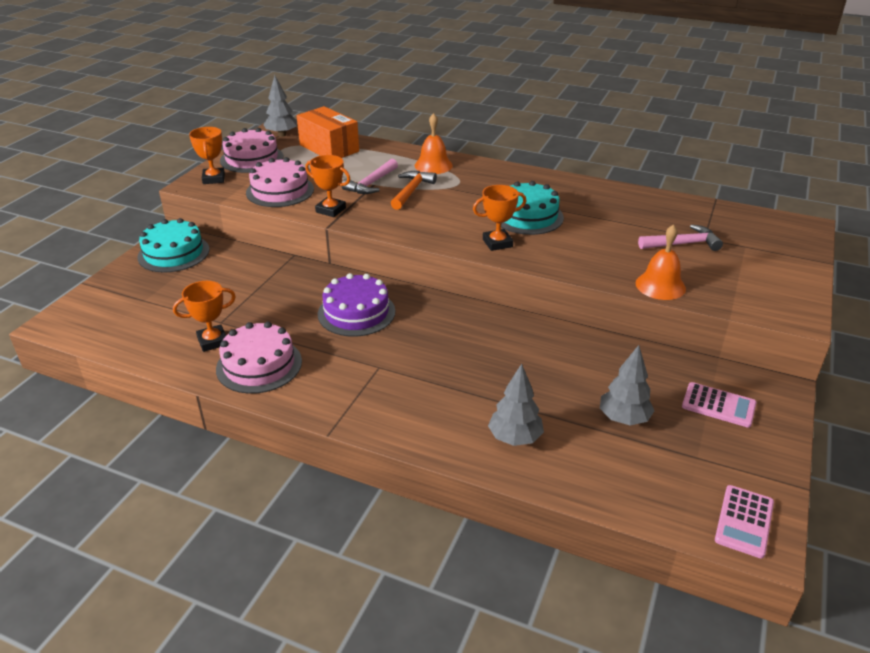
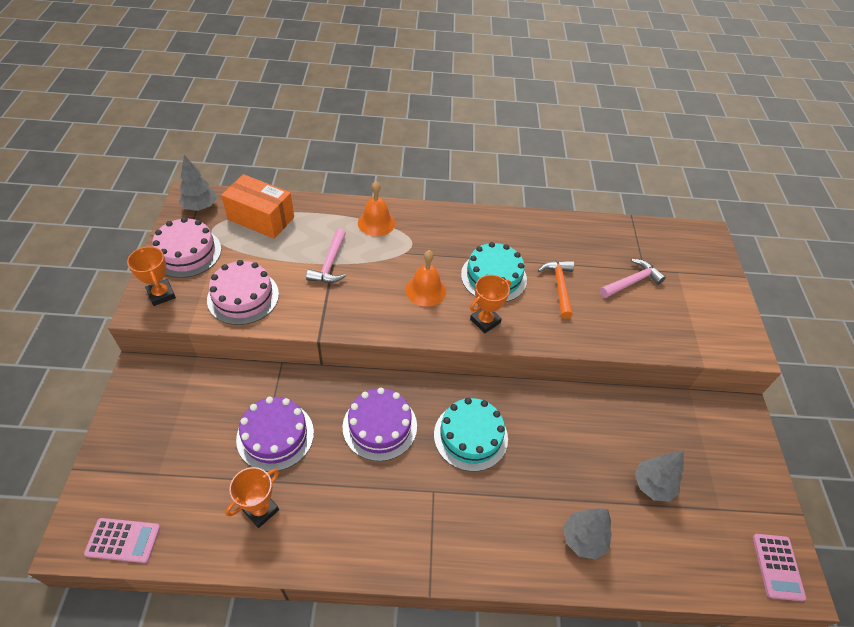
camera: 25 degrees left, 15 degrees up
(173, 253) = (154, 395): turquoise cake -> turquoise cake (470, 436)
(257, 298) = (275, 435): none -> purple cake
(259, 365) = (323, 527): pink cake -> none
(330, 210) = (309, 313): orange trophy -> none
(411, 191) = (374, 266): orange hammer -> orange hammer (559, 286)
(660, 285) = (638, 340): orange bell -> orange bell (425, 290)
(718, 405) = (711, 445): pink calculator -> pink calculator (123, 540)

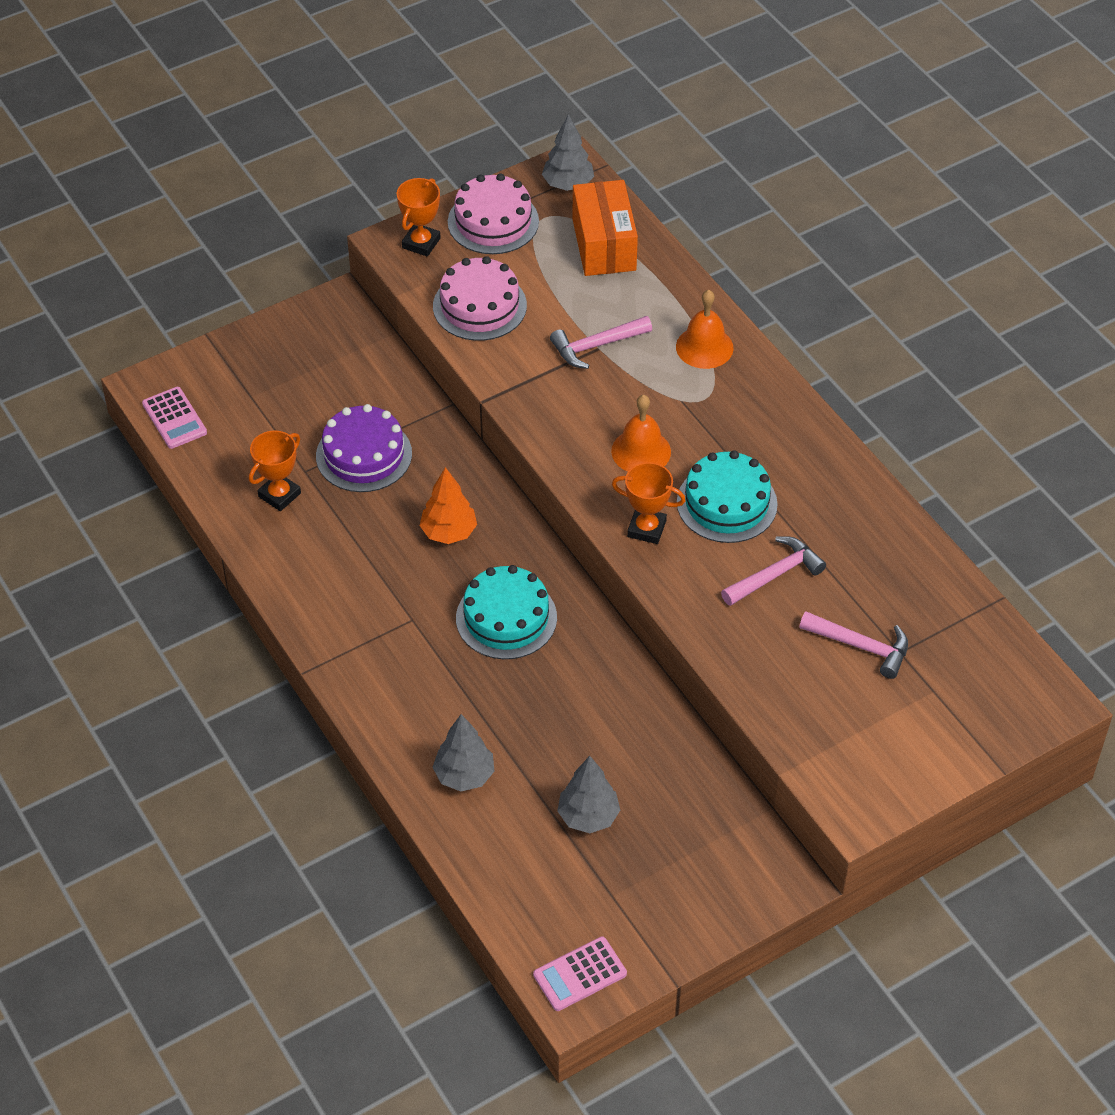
camera: 60 degrees right, 0 degrees up
(261, 510) = (279, 495): orange trophy -> orange trophy turned 60 degrees counterclockwise
(380, 426) = (449, 532): purple cake -> orange tree
(559, 286) = (775, 575): orange hammer -> pink hammer

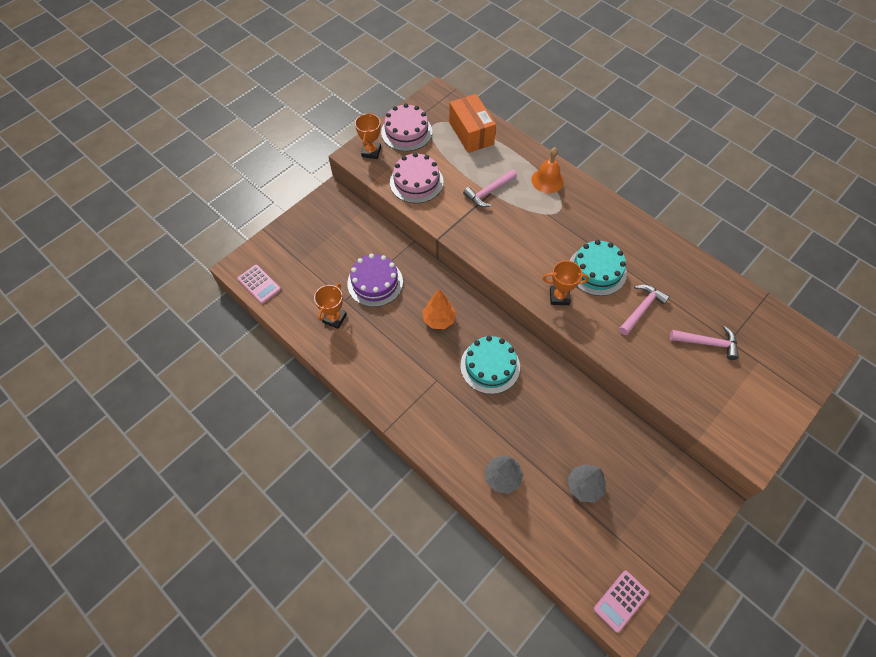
camera: 15 degrees left, 10 degrees up
(568, 184) = (439, 103): grey tree -> none
(641, 451) = (537, 249): orange bell -> none

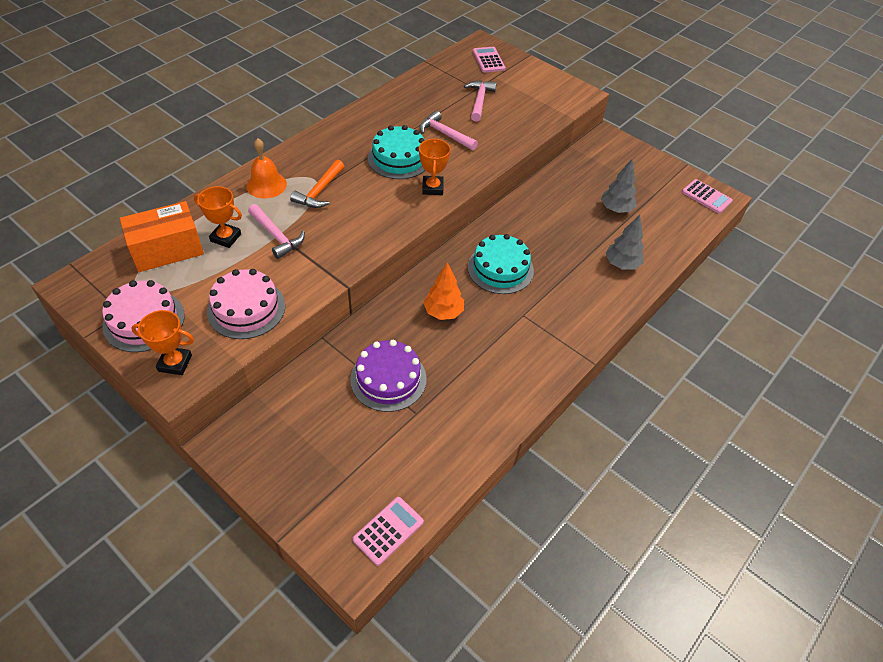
camera: 95 degrees left, 10 degrees down
(334, 318) = (446, 423): orange trophy -> orange trophy (226, 237)
(544, 215) = (319, 191): none -> orange hammer
(791, 357) = (488, 60): none -> pink calculator

